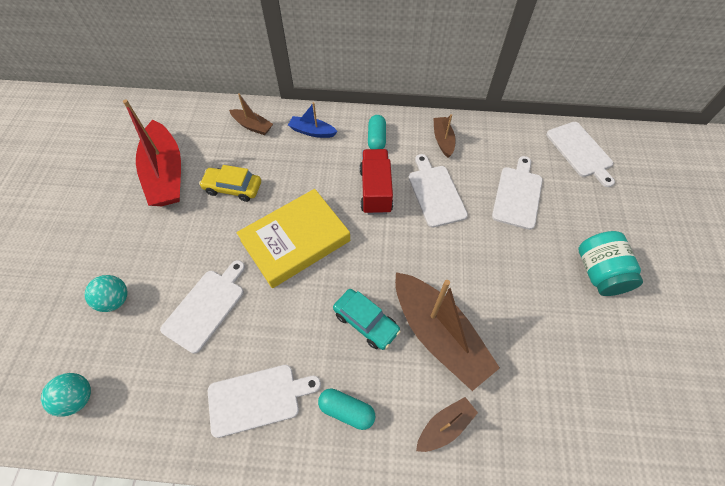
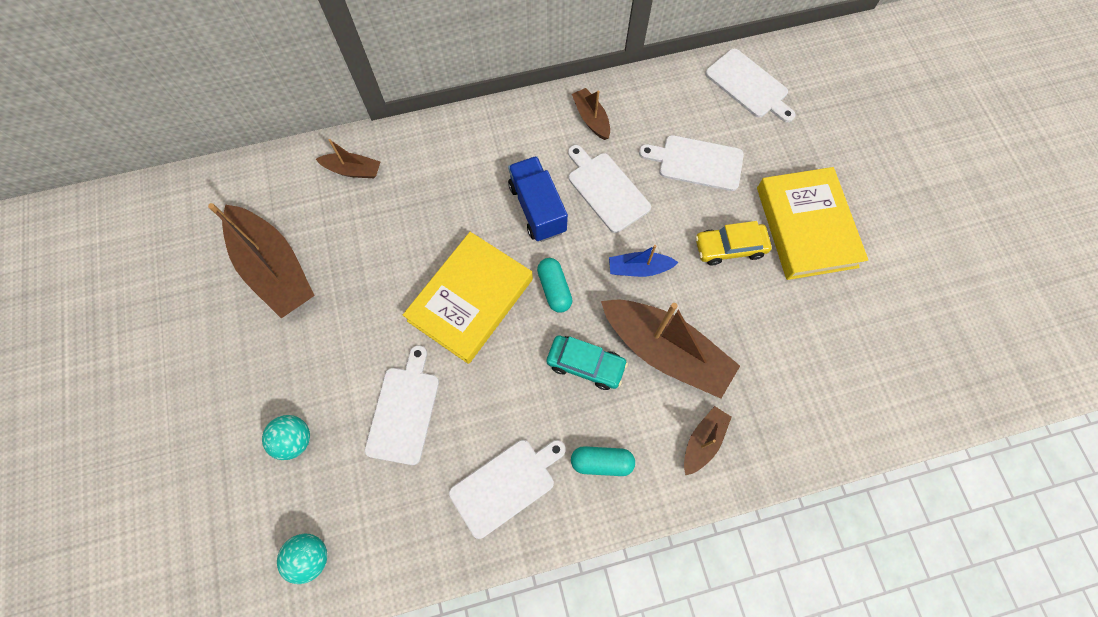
camera: 20 degrees left, 10 degrees up
(166, 174) = (274, 268): red boat -> brown boat
(233, 188) = (367, 260): yellow car -> yellow car (729, 247)
(312, 131) = (431, 155): blue boat -> blue boat (639, 269)
(375, 190) = (537, 208): red truck -> blue truck
(376, 139) = (513, 141): turquoise capsule -> turquoise capsule (554, 289)
(517, 195) = (696, 162): white cutting board -> white cutting board turned 75 degrees counterclockwise
(599, 273) = (806, 227): turquoise jar -> yellow book

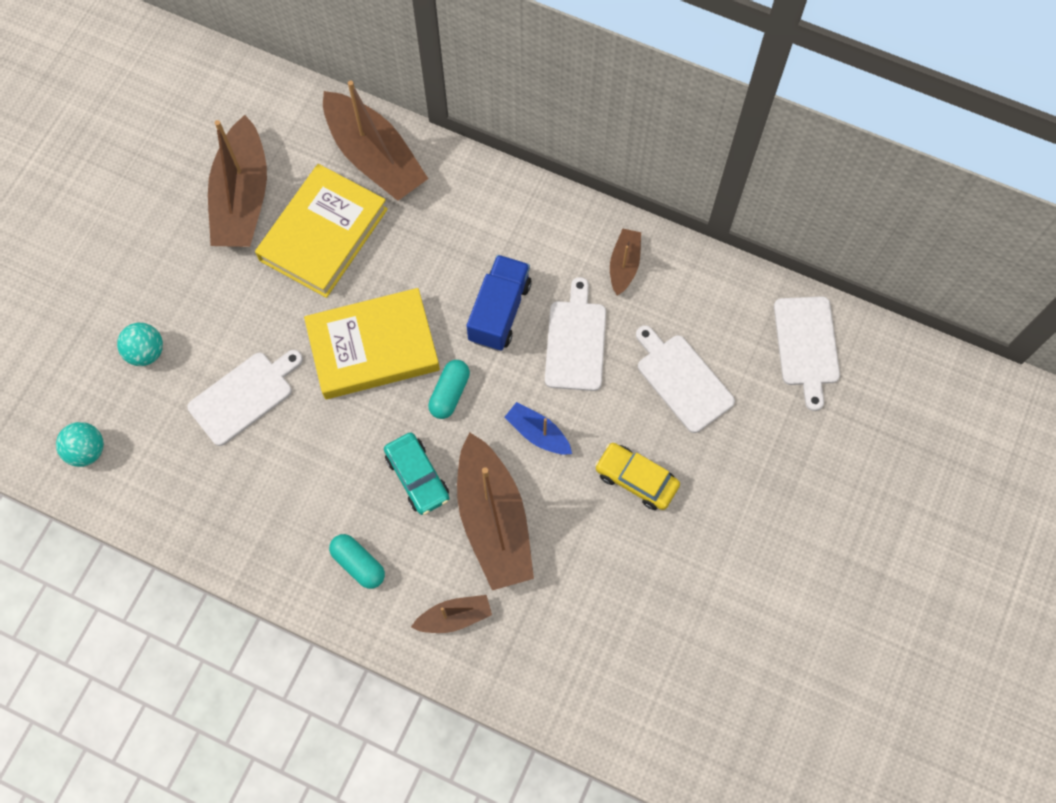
camera: 40 degrees right, 0 degrees up
(353, 170) = (375, 157): brown boat -> brown boat, size x2.04
(506, 484) = (270, 518): white cutting board -> none
(806, 227) = (725, 517): yellow book -> yellow book (323, 234)

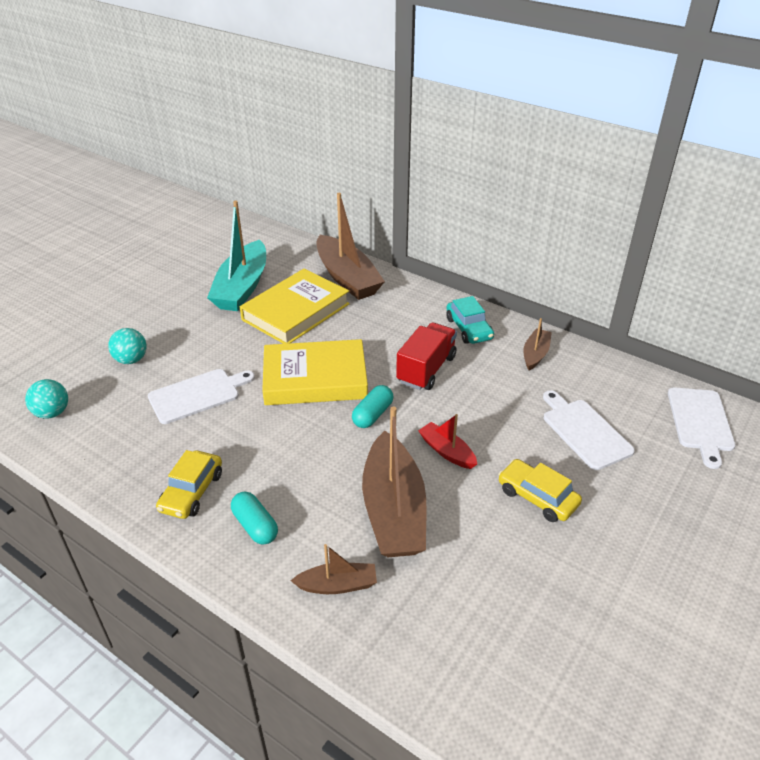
camera: 10 degrees right, 30 degrees down
(242, 198) = (242, 287): brown boat -> turquoise boat
(281, 533) = (192, 492): none -> yellow car
(417, 477) = (329, 468): turquoise car -> turquoise car (469, 329)
(499, 311) = (426, 369): blue truck -> red truck
(538, 433) = (447, 451): blue boat -> red boat
(575, 341) = (489, 395): white cutting board -> none

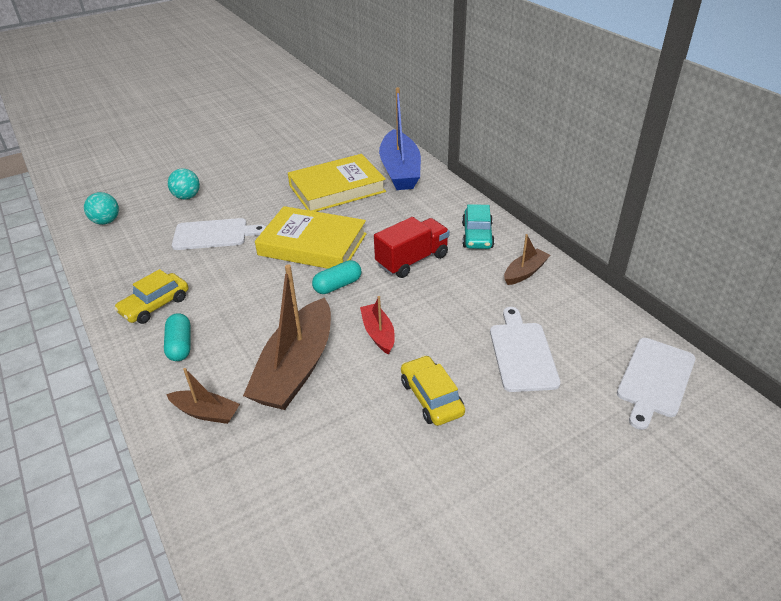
camera: 25 degrees right, 0 degrees up
(242, 287) = (309, 161): turquoise boat -> none
(347, 278) = (400, 170): brown boat -> blue boat

